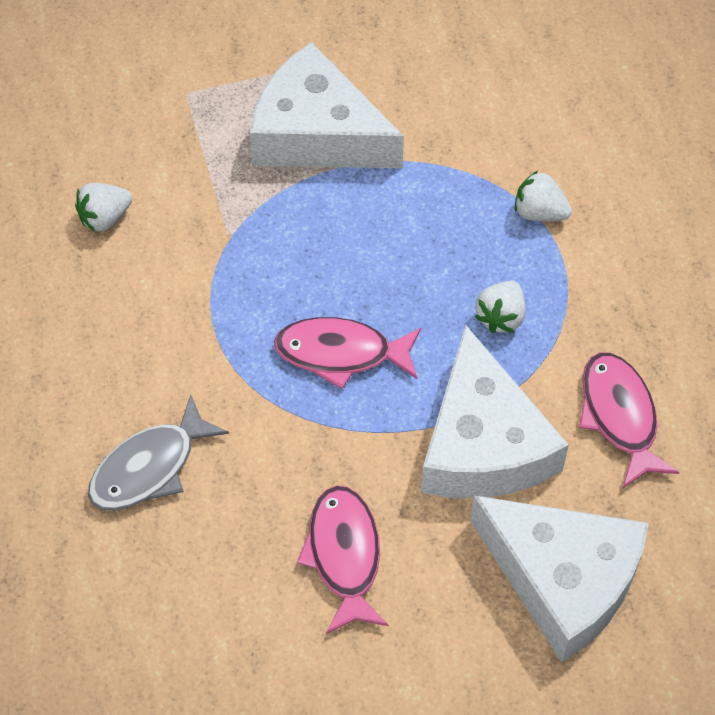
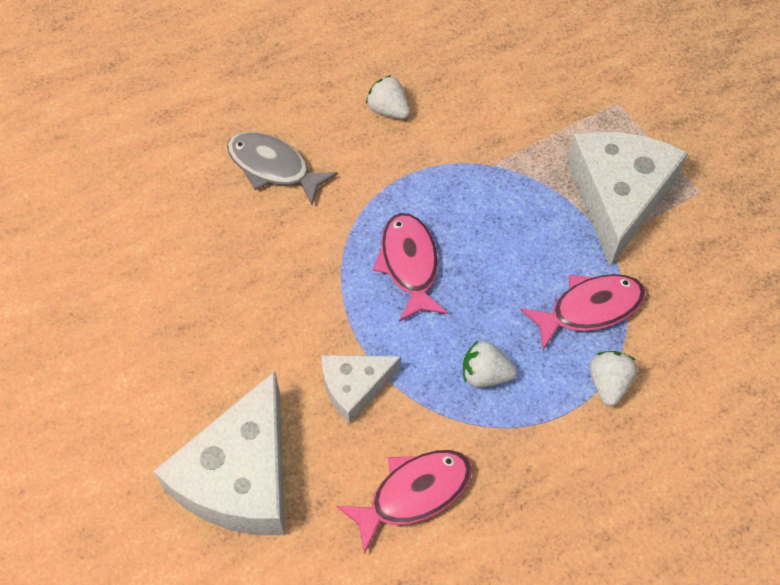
camera: 75 degrees right, 0 degrees up
(105, 218) = (478, 84): white strawberry -> white strawberry (388, 110)
(344, 555) = (228, 309): pink fish -> pink fish (590, 309)
(483, 444) = (354, 387): white cheese -> white cheese, size x0.54

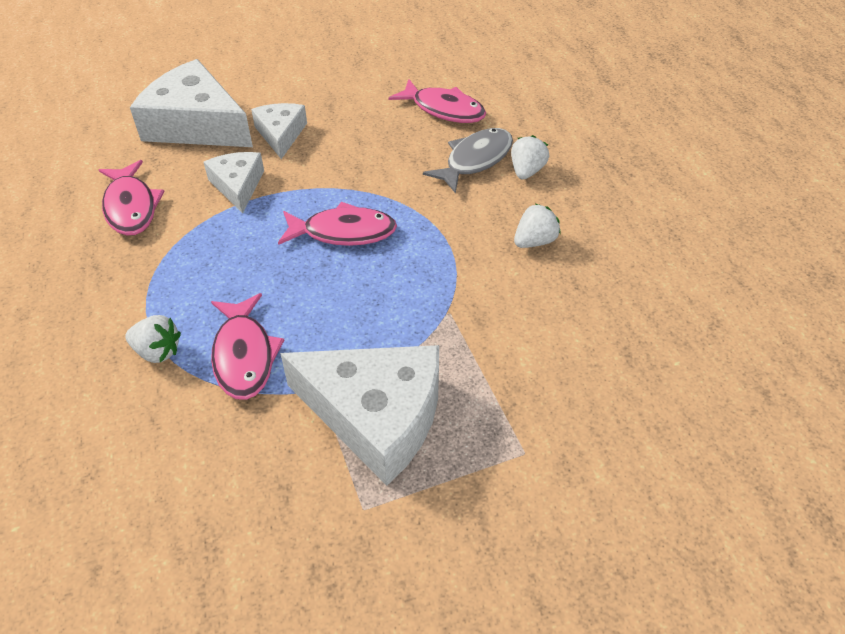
camera: 100 degrees right, 10 degrees down
(182, 207) = (444, 109): none -> pink fish
(250, 367) = (281, 134): none -> white cheese
(485, 375) = (210, 264): white strawberry -> white strawberry (526, 171)

